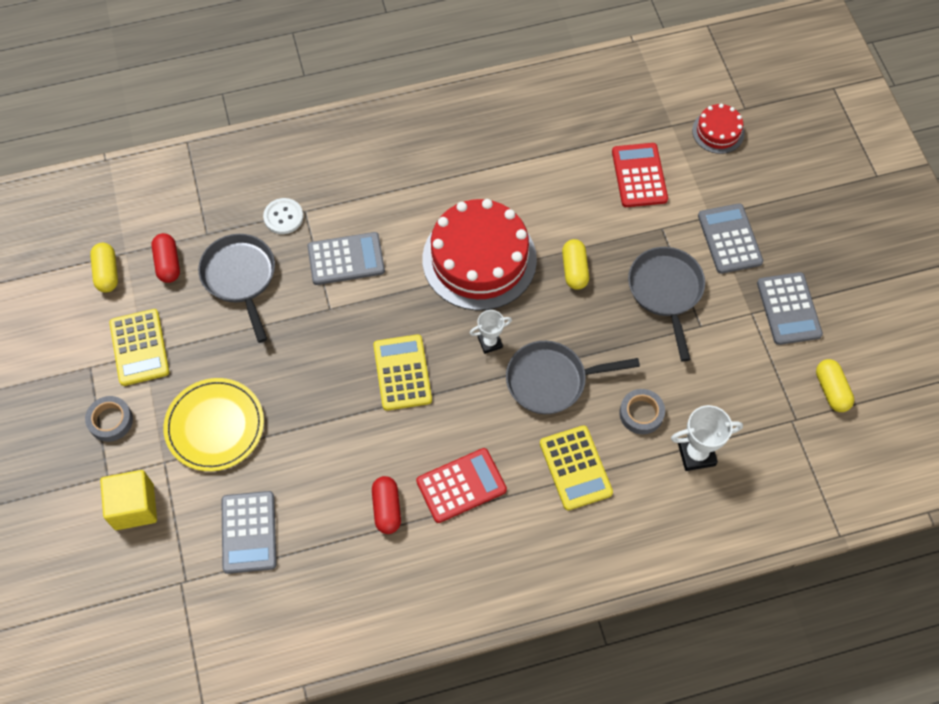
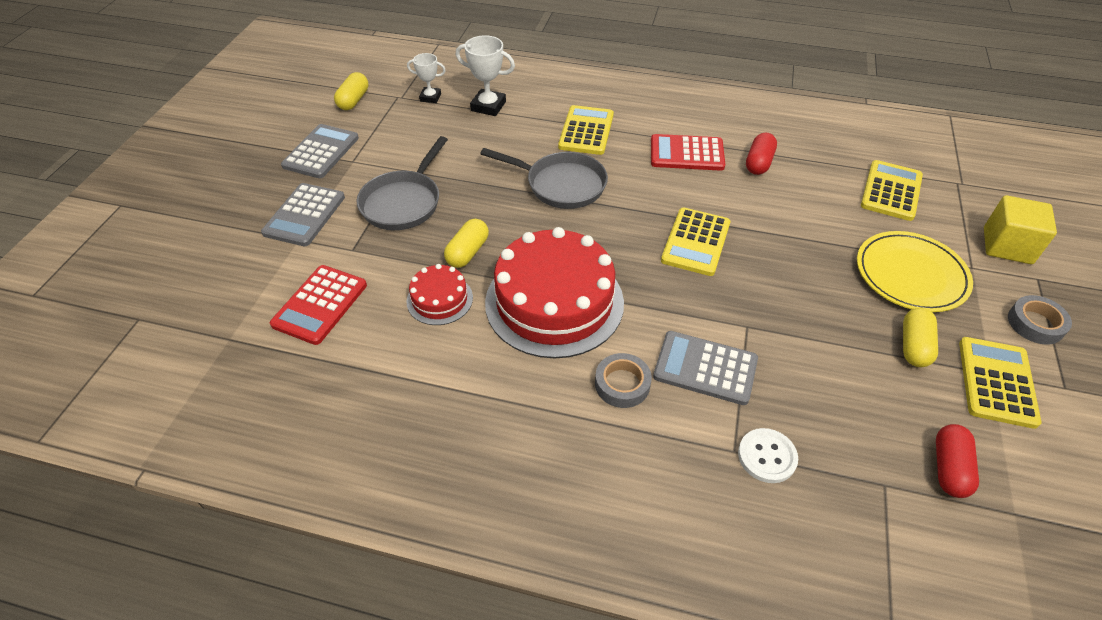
camera: 150 degrees left, 15 degrees down
(107, 273) = (1045, 496): yellow capsule -> yellow capsule (914, 346)
(240, 278) = (848, 405): grey pan -> none
(249, 532) = (891, 191): grey calculator -> yellow calculator
(490, 342) = (595, 231): white trophy -> white trophy (430, 97)
(641, 413) = (506, 140): grey tape -> grey tape (622, 384)
(718, 132) = (194, 309): red cake -> red cake (439, 299)

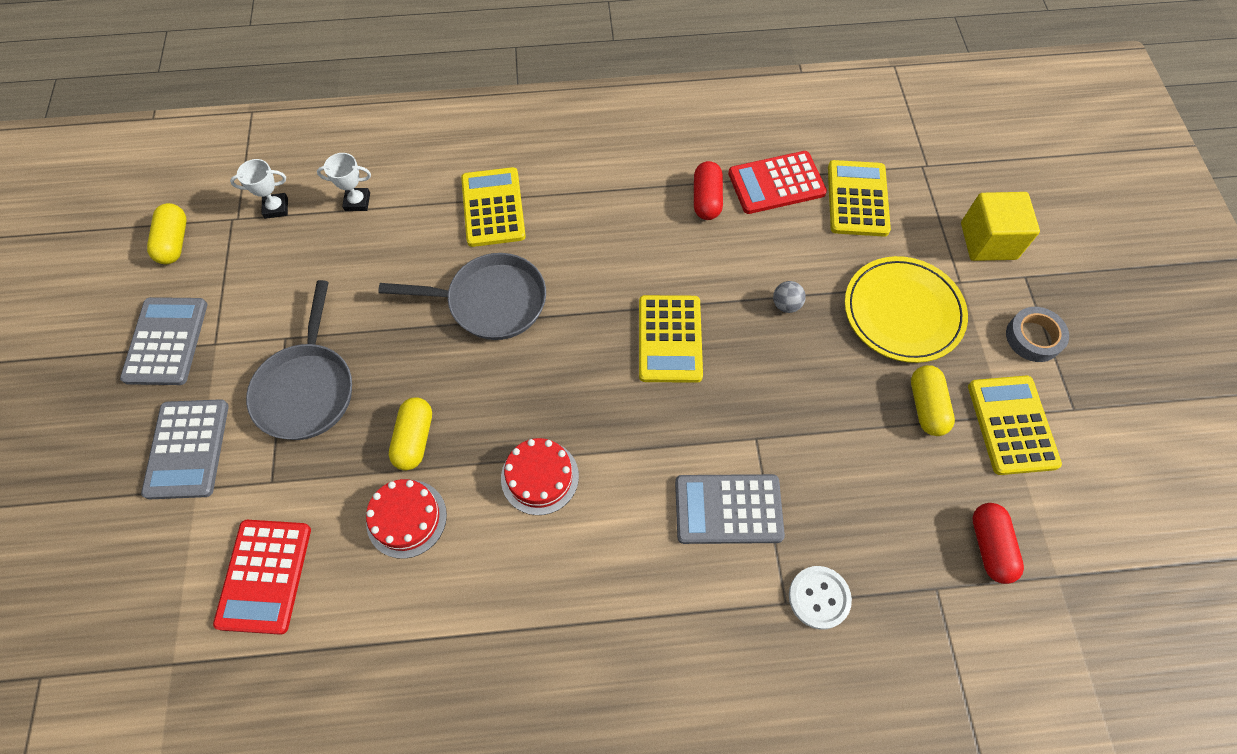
camera: 20 degrees left, 15 degrees up
(488, 106) = (357, 202): white trophy -> white trophy, size x0.65
(554, 302) = (539, 477): red cake -> red cake, size x0.48
(622, 384) = (648, 561): grey tape -> none
(686, 153) = (622, 209): red calculator -> red calculator (776, 183)
(804, 244) = (786, 305): none -> grey ball

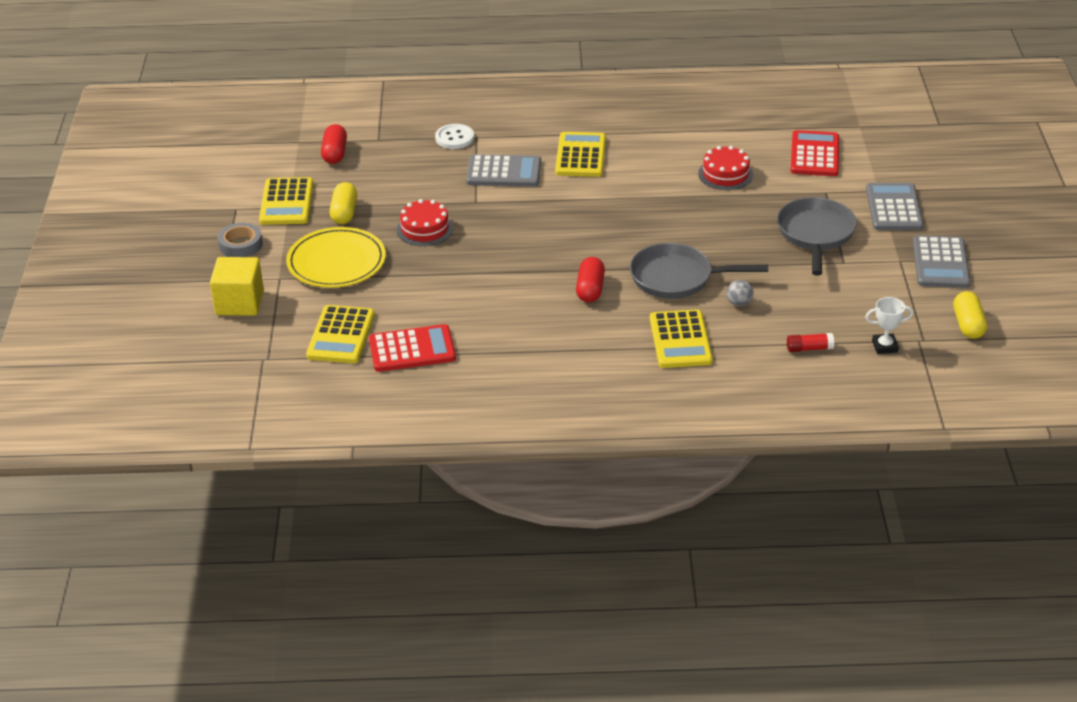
camera: 175 degrees left, 25 degrees down
(357, 202) = (809, 348): white trophy -> red glue stick
(414, 439) = (727, 208): yellow capsule -> none
(539, 477) = (634, 189): red cake -> red cake (424, 229)
(670, 339) = (530, 252): yellow calculator -> yellow calculator (580, 156)
(706, 199) = (481, 340): red capsule -> red capsule (590, 289)
(786, 305) = (430, 269): grey ball -> grey ball (739, 303)

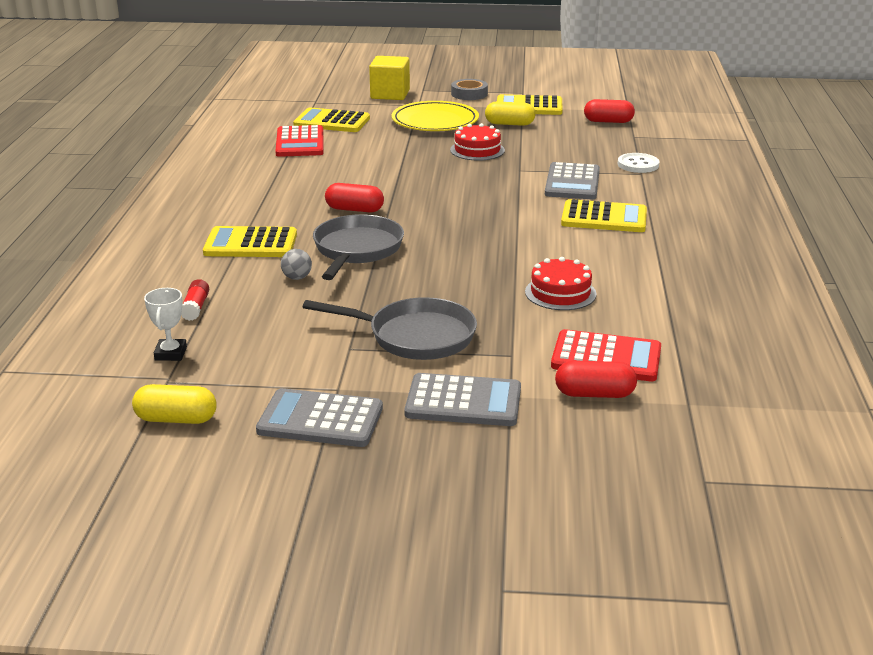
camera: 95 degrees right, 10 degrees down
(863, 159) = (594, 394): none -> red capsule

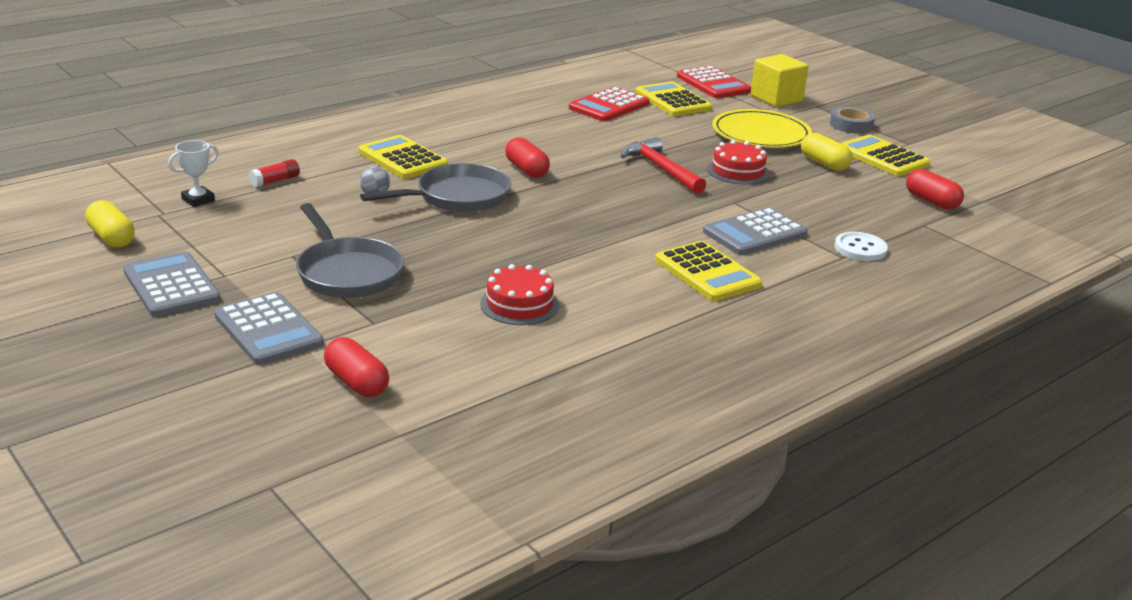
camera: 45 degrees right, 0 degrees up
(433, 169) = (661, 169): none -> red hammer
(606, 357) = (430, 366): red calculator -> red calculator (713, 84)

